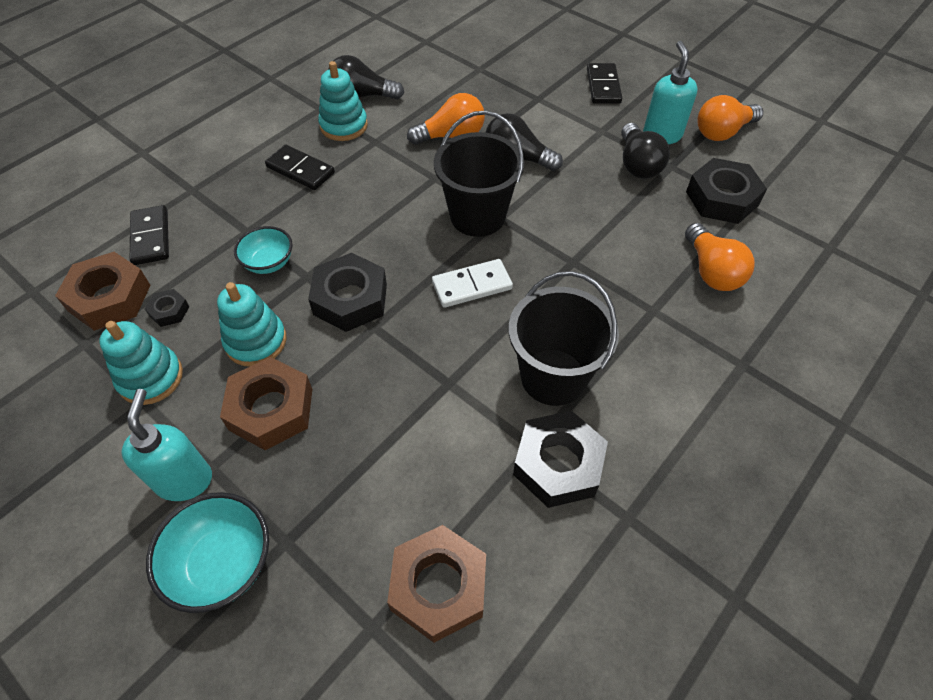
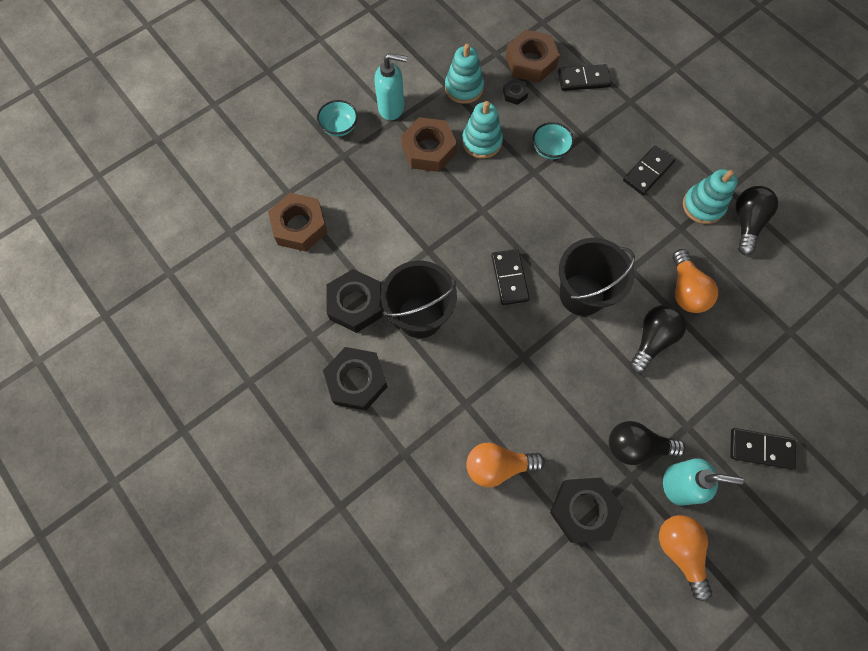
camera: 100 degrees right, 15 degrees up
(223, 563) = (339, 127): turquoise bowl -> turquoise bowl, size x0.66
(350, 299) = (509, 197): black nut -> black nut (356, 381)
(472, 286) = (509, 278): white domino -> black domino

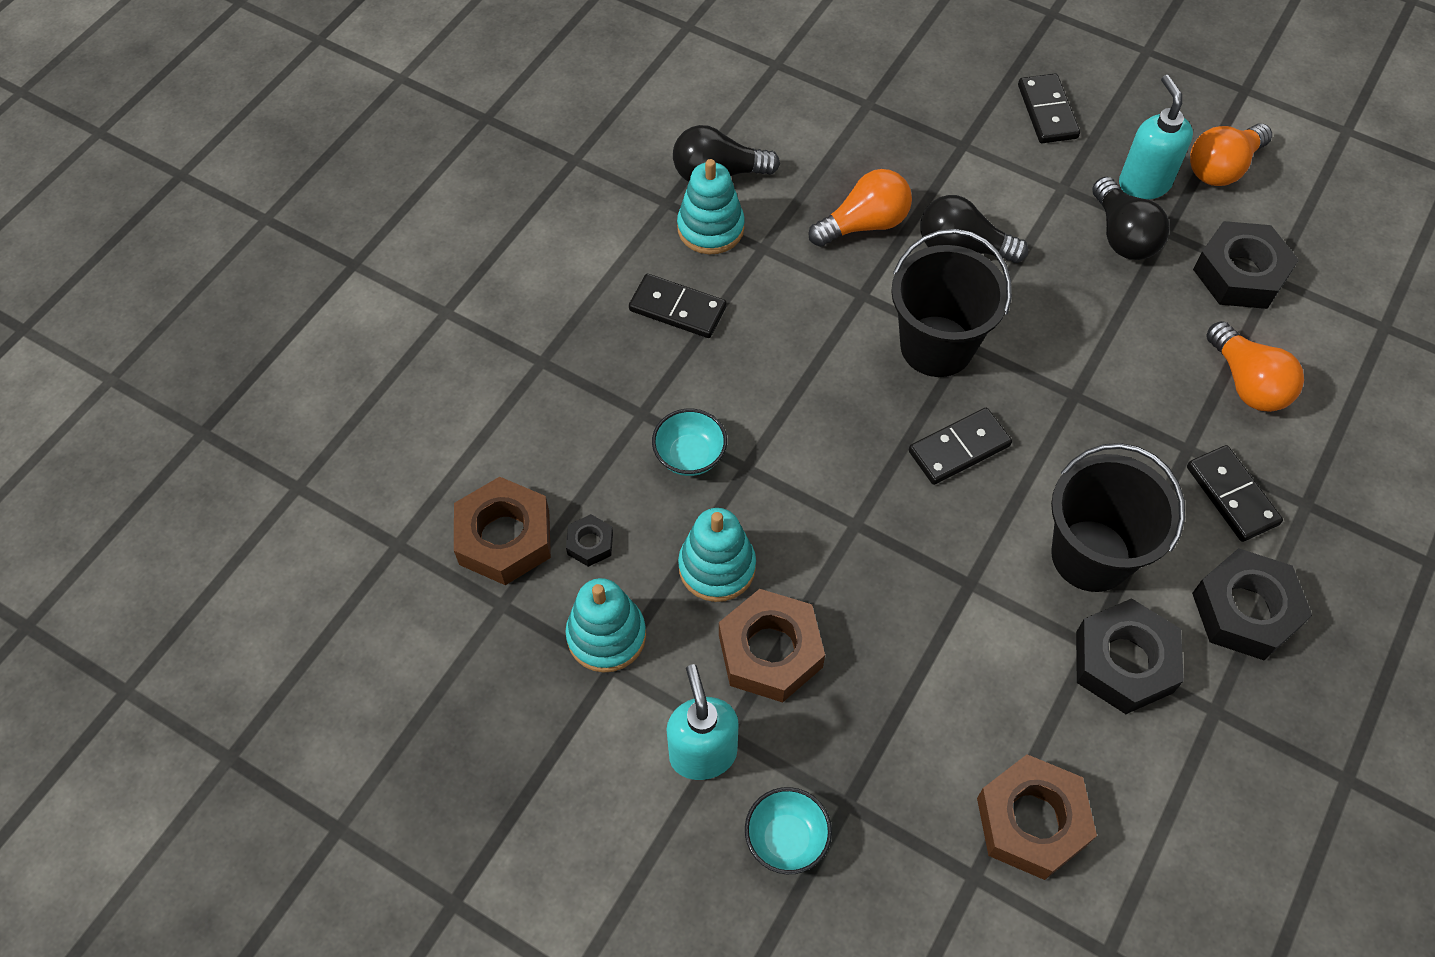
camera: 110 degrees left, 10 degrees down
(583, 80) = (518, 442): black domino -> black domino (1232, 495)

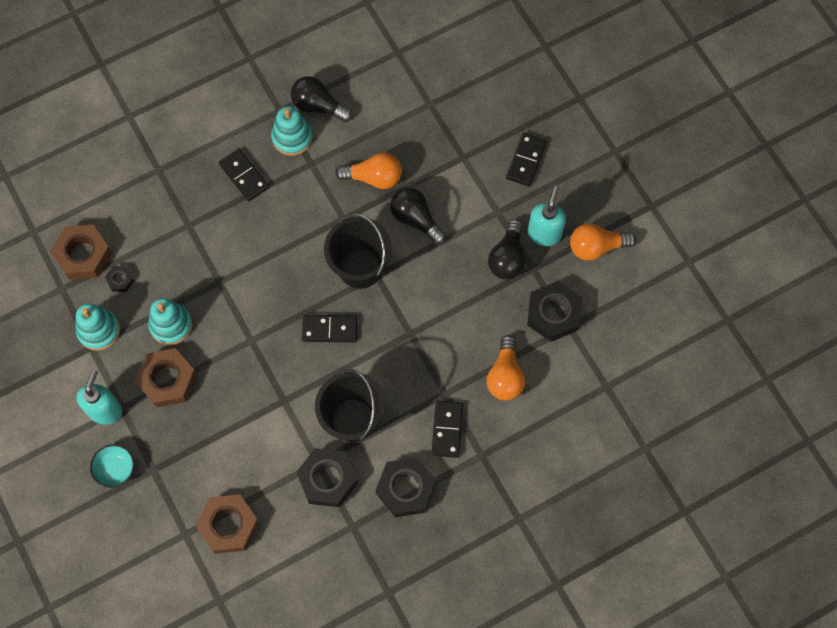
camera: 30 degrees right, 10 degrees up
(690, 455) = (196, 260): turquoise bowl -> none

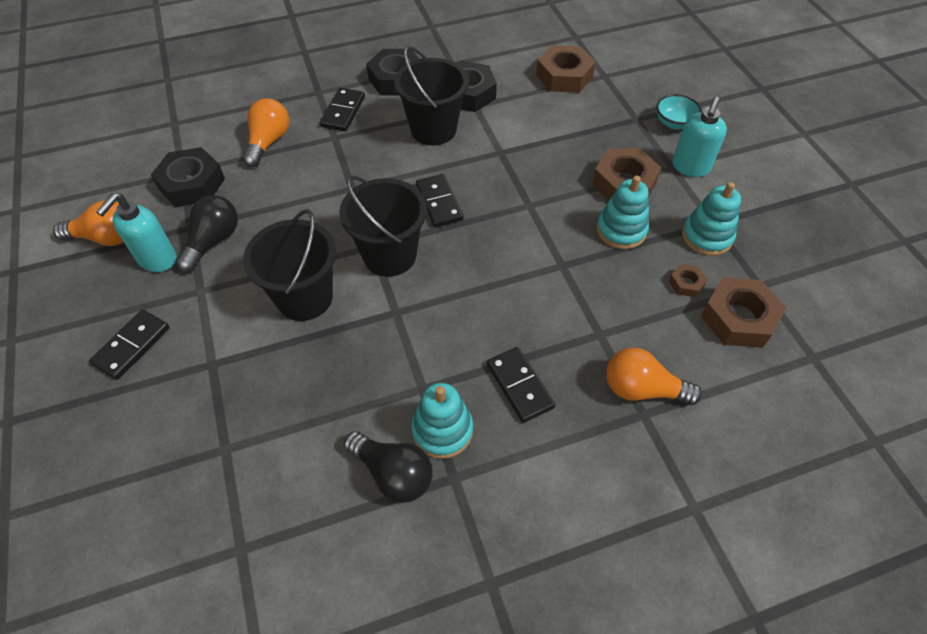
camera: 170 degrees left, 15 degrees down
(120, 280) = (686, 283): black nut -> brown nut
(330, 329) = (439, 202): black domino -> black domino turned 60 degrees clockwise
(374, 177) = (341, 356): orange light bulb -> orange light bulb (642, 389)
(415, 219) = (304, 298): black light bulb -> black bucket

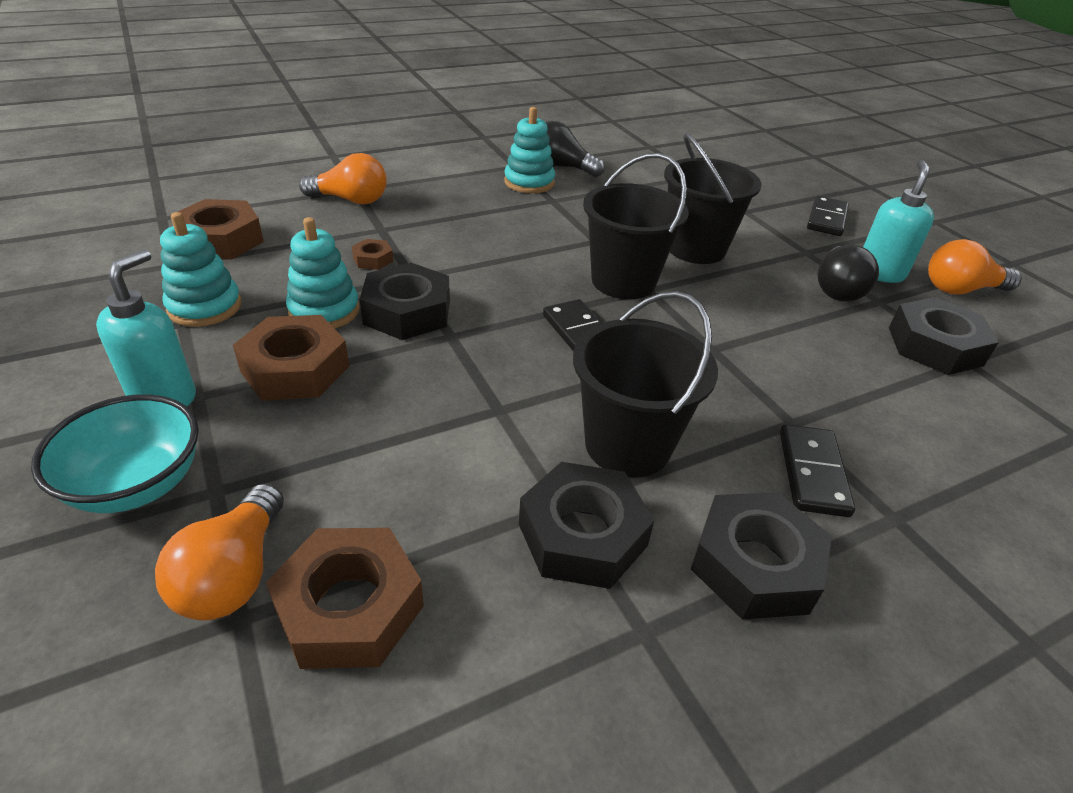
camera: 170 degrees right, 15 degrees down
(268, 142) = (891, 409): orange light bulb -> orange light bulb (234, 574)
(519, 386) = (465, 201): black domino -> none
(561, 227) = (407, 312): none -> black nut
(674, 123) = (137, 484): turquoise bowl -> turquoise bowl, size x1.51
(686, 283) = (264, 264): brown nut -> brown nut (373, 259)

